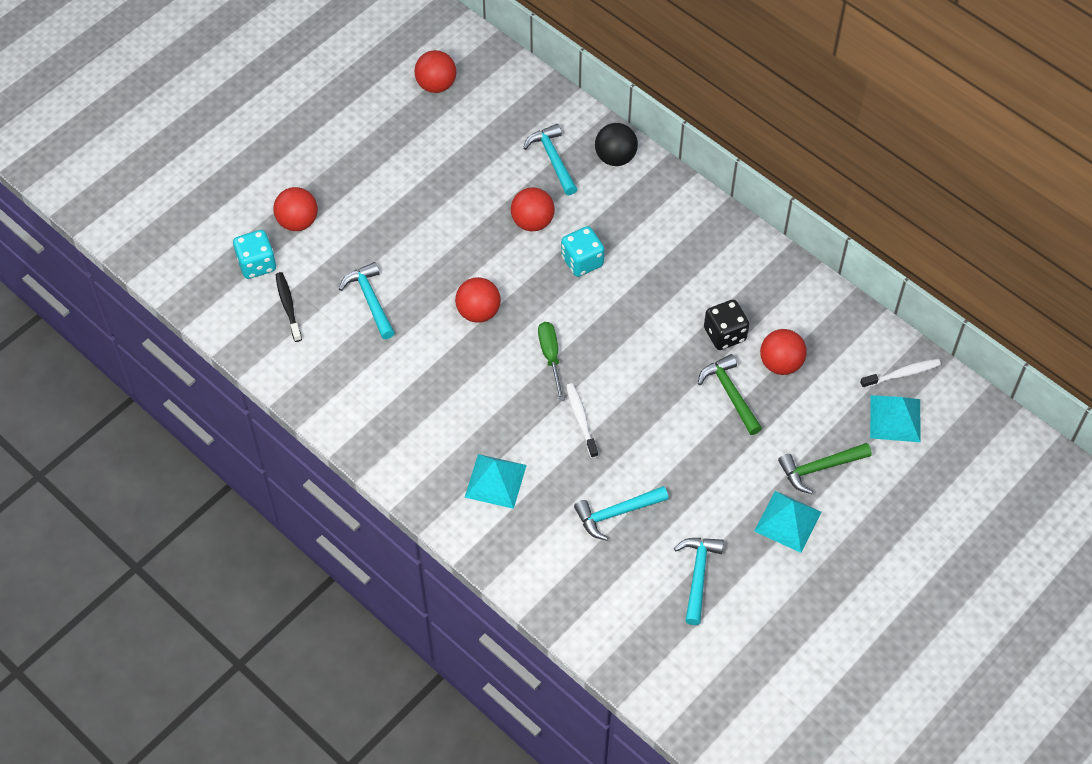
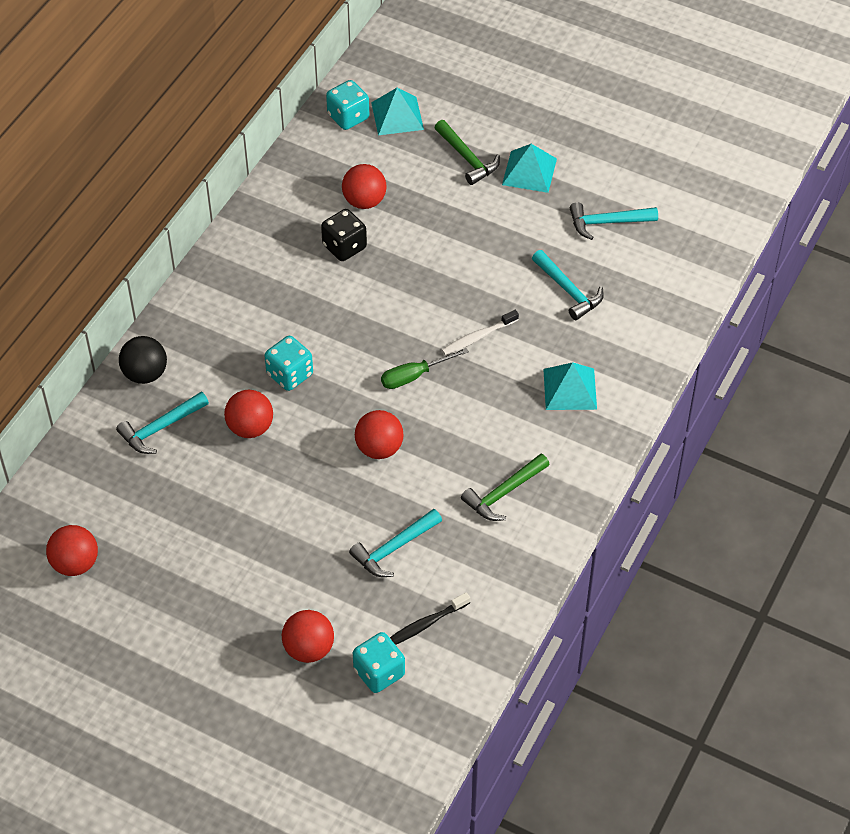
camera: 105 degrees left, 5 degrees down
(730, 394) = (410, 232): green hammer -> green hammer (503, 493)
(902, 374) = (348, 117): white toothbrush -> turquoise dice

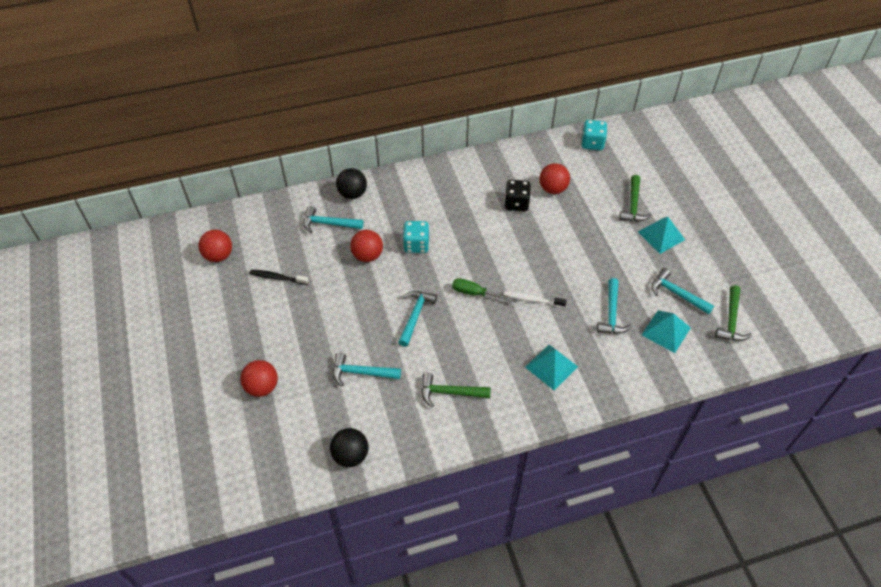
camera: 45 degrees right, 0 degrees up
(379, 448) = (415, 316): red ball -> turquoise hammer
(379, 672) = (278, 430): turquoise dice -> none
(397, 116) = (619, 159): turquoise pyramid -> turquoise pyramid (666, 331)
(425, 624) = (329, 426): black toothbrush -> black toothbrush (277, 278)
(479, 631) = (350, 455): none -> black ball
(682, 211) = (731, 321): none -> green hammer

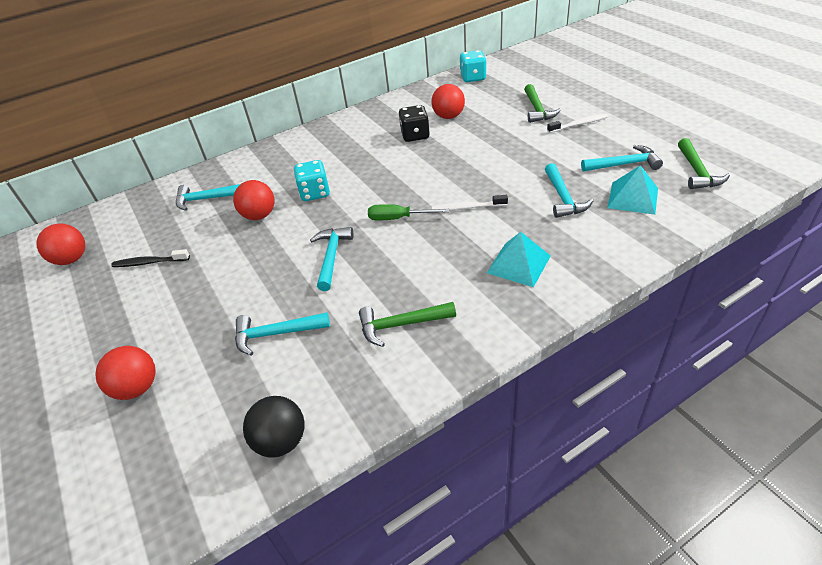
camera: 10 degrees left, 10 degrees down
(352, 194) = (231, 168): black ball -> none
(661, 235) = (579, 124): turquoise pyramid -> white toothbrush
(676, 294) = (624, 164): turquoise hammer -> turquoise hammer turned 150 degrees clockwise

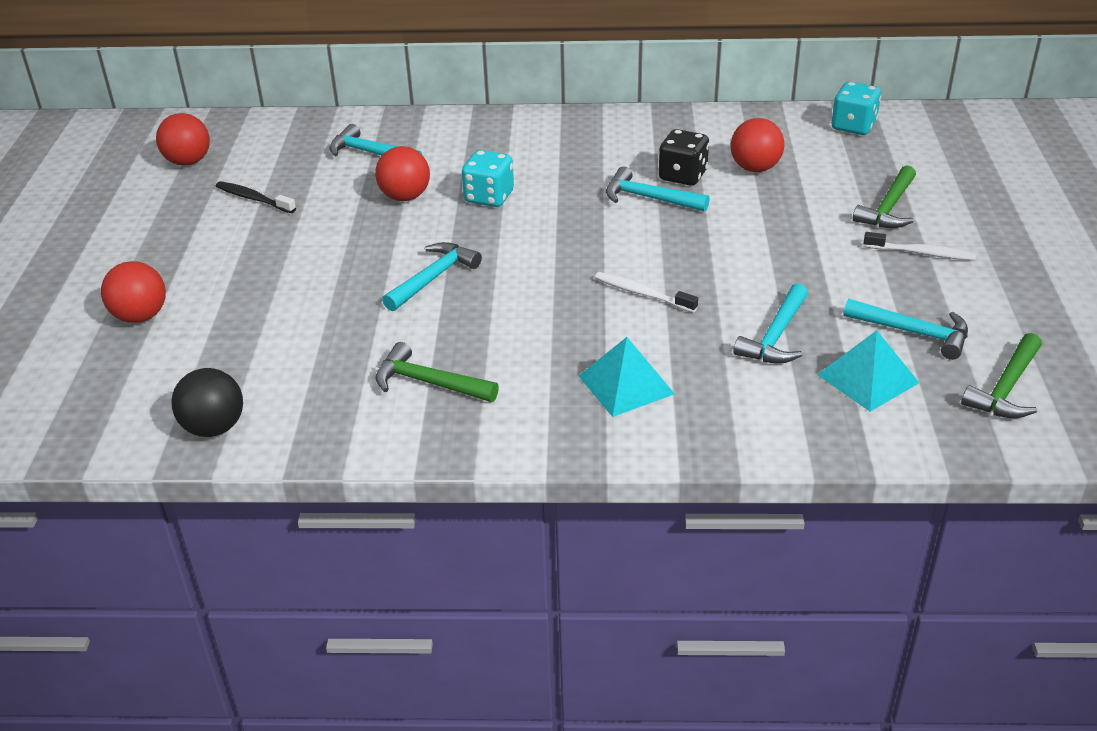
camera: 30 degrees right, 5 degrees down
(276, 334) = (302, 329): turquoise hammer -> turquoise hammer (648, 198)
(398, 218) = (550, 269): green screwdriver -> none

